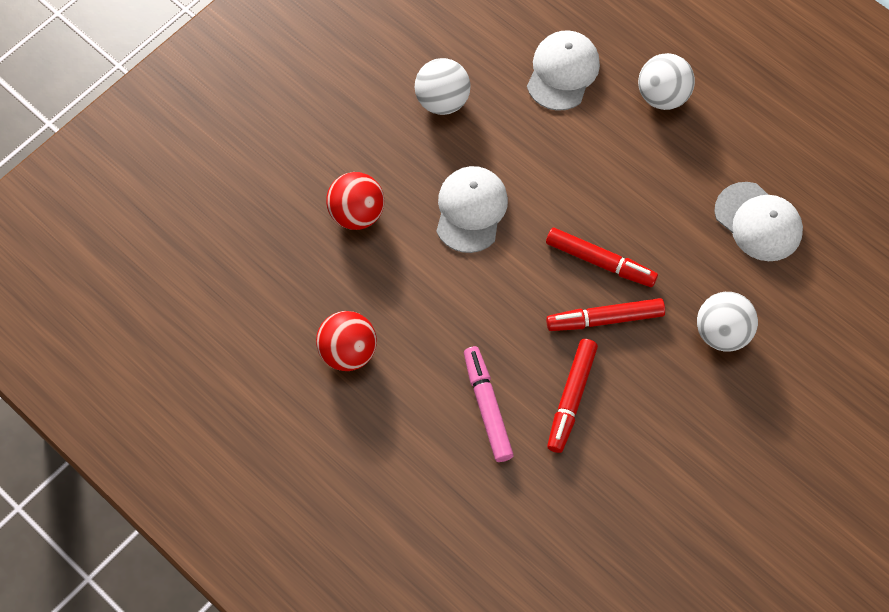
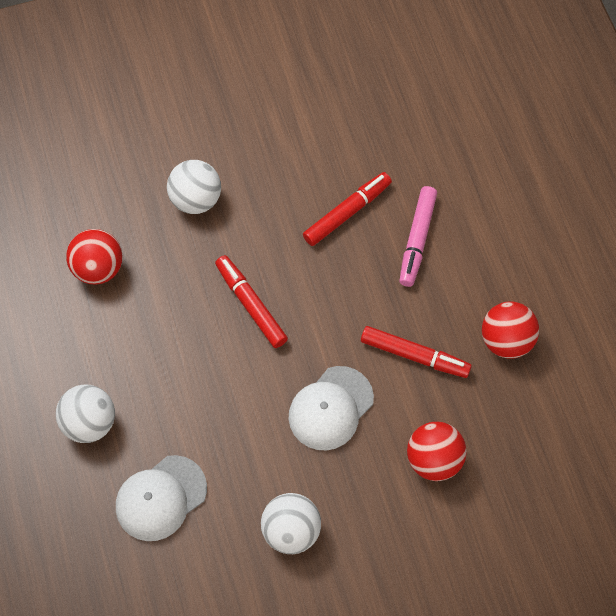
camera: 150 degrees left, 0 degrees up
(605, 319) = (279, 257): red marker -> red marker (414, 355)
(758, 222) = (98, 268): white cap -> red ball

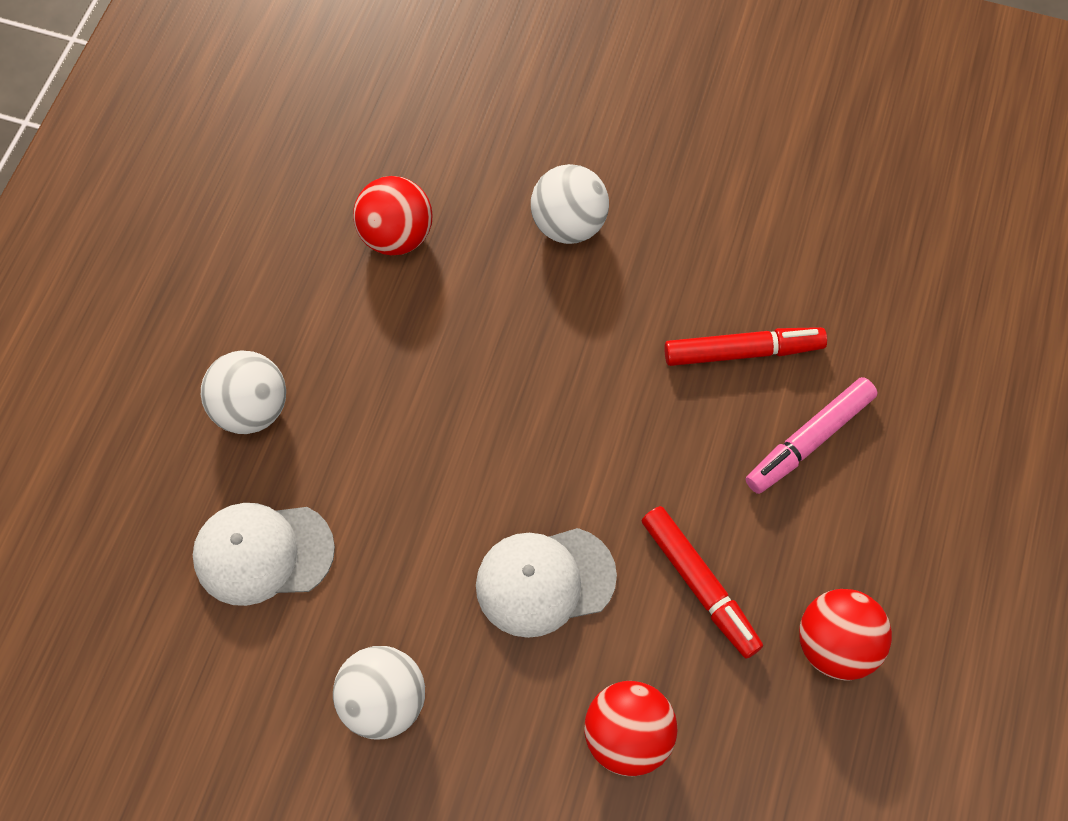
camera: 35 degrees right, 0 degrees up
(251, 305) = (541, 390): red marker -> none

